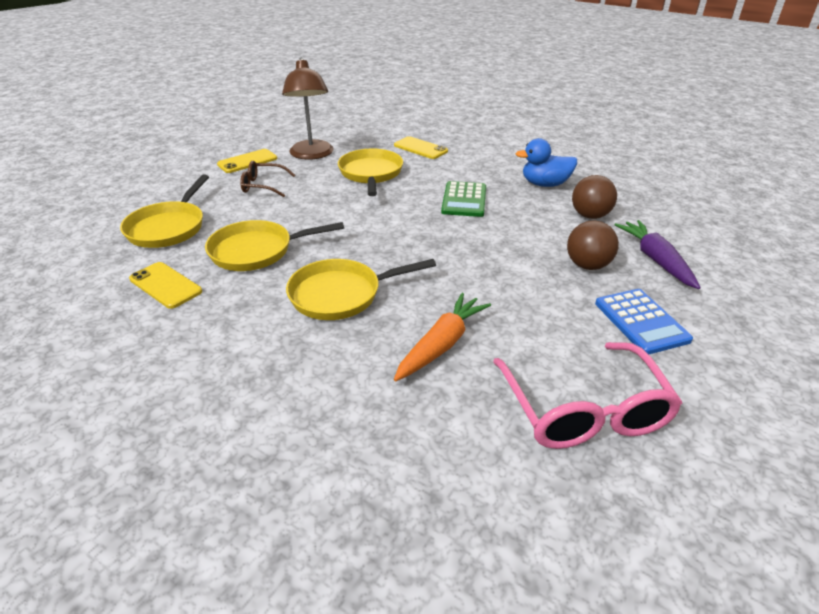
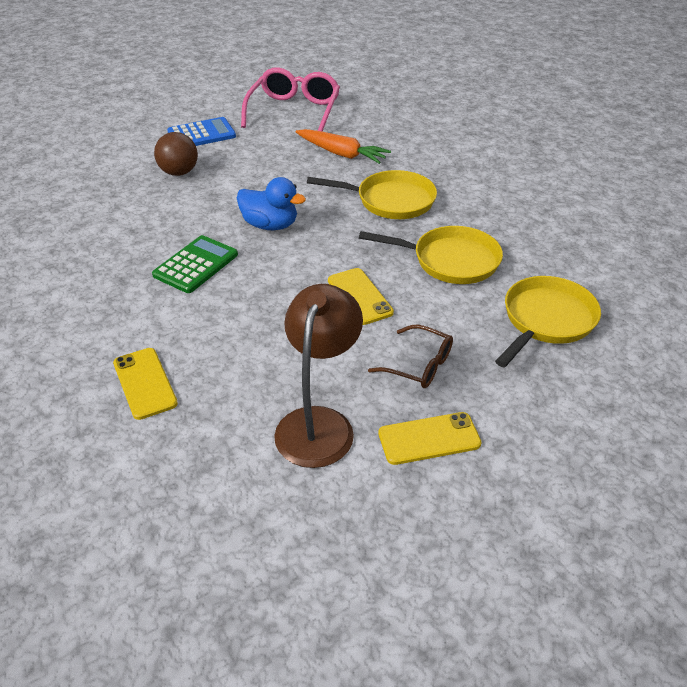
camera: 155 degrees left, 5 degrees up
(165, 285) = (540, 247): yellow phone -> yellow phone (359, 296)
(371, 174) = (263, 344): yellow pan -> none
(442, 344) = (341, 154): orange carrot -> orange carrot turned 120 degrees counterclockwise
(545, 184) = (83, 261): blue duck -> blue duck (270, 225)
(590, 216) = (104, 211): brown ball -> none
(641, 321) = (201, 134): blue calculator -> blue calculator turned 60 degrees clockwise
(655, 260) = (123, 163): purple carrot -> none

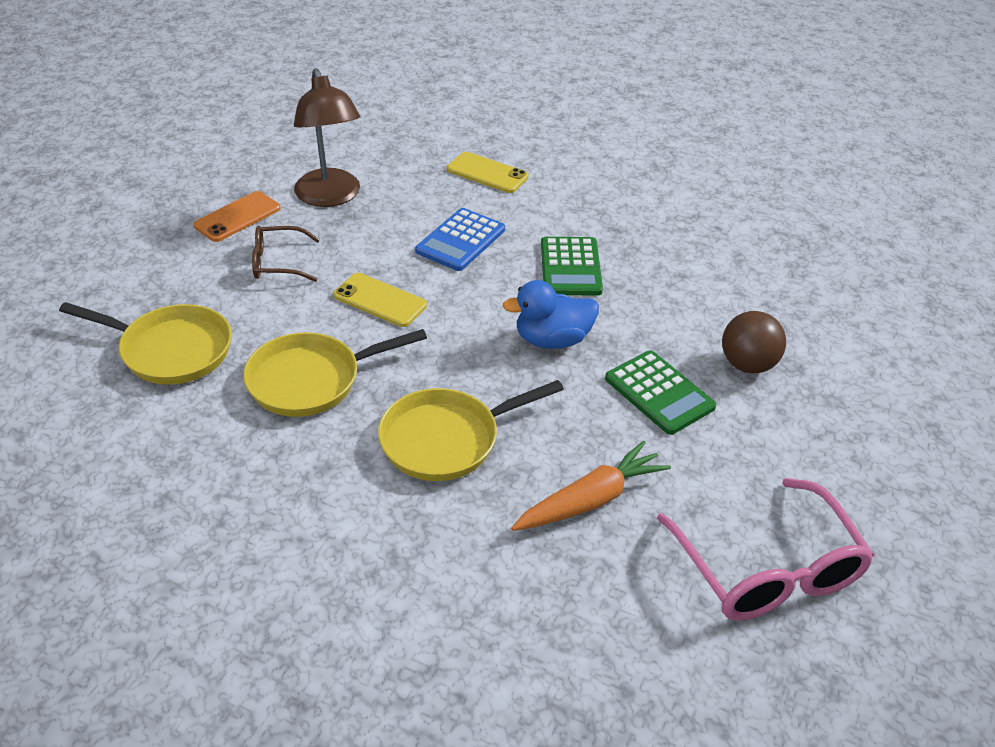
camera: 145 degrees right, 0 degrees up
(201, 134) = (820, 443): blue calculator -> blue calculator (460, 240)
(247, 178) = (659, 393): none -> green calculator
(341, 154) = (591, 500): orange carrot -> orange carrot turned 150 degrees clockwise
(429, 438) = (237, 217): yellow phone -> orange phone
(546, 320) = (170, 350): yellow pan -> yellow pan turned 75 degrees counterclockwise

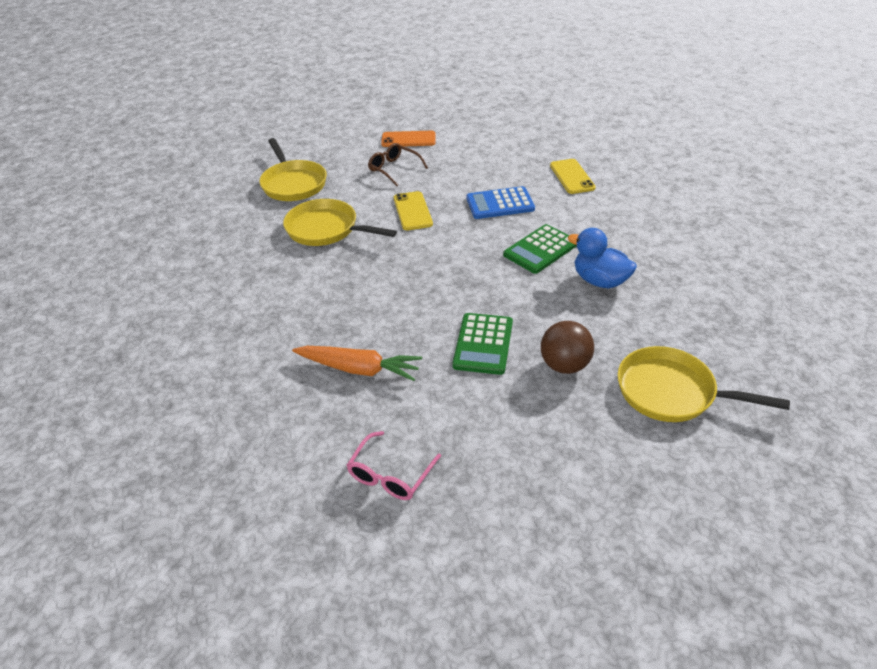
camera: 50 degrees right, 0 degrees up
(330, 197) = (466, 150): brown lamp -> none
(447, 439) = (340, 293): yellow pan -> yellow pan (672, 392)
(552, 340) = (468, 280): blue duck -> blue duck (600, 281)
(768, 569) = (390, 475): pink glasses -> pink glasses, size x0.56

